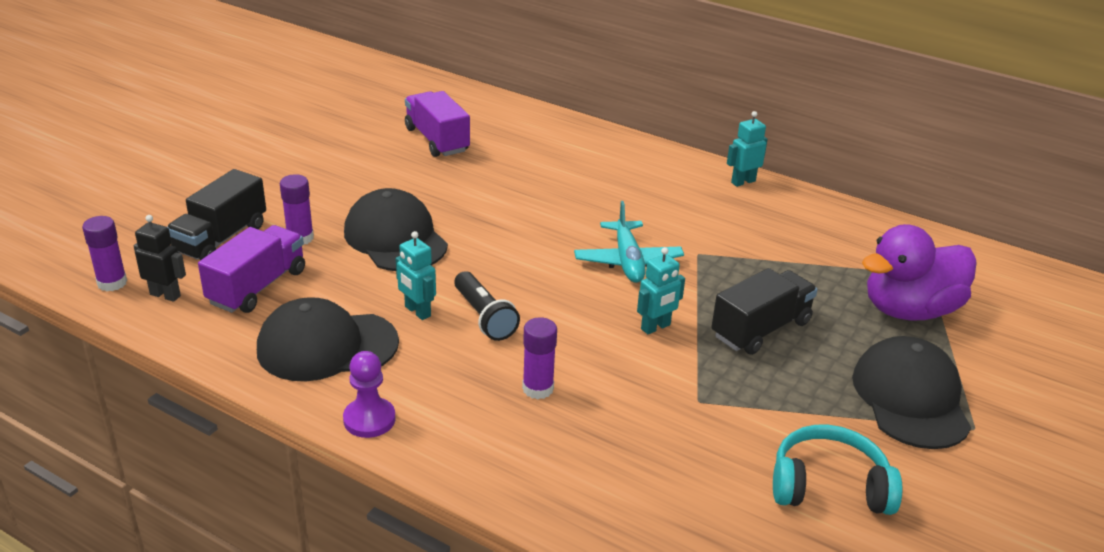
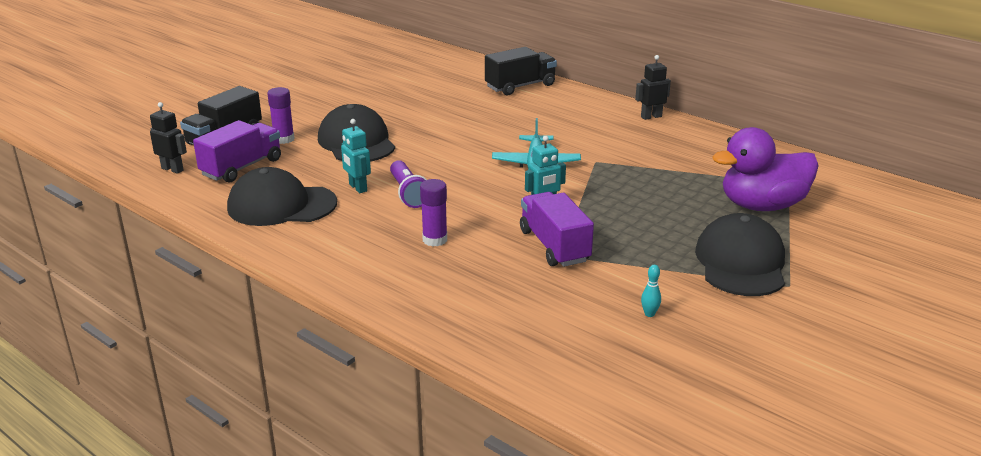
camera: 10 degrees right, 5 degrees down
(112, 283) = (136, 160): purple glue stick -> none
(369, 419) = (298, 251): purple pawn -> none
(437, 140) = (410, 82): purple truck -> purple truck (554, 246)
(484, 317) = (409, 194): black flashlight -> purple flashlight
(743, 182) = (651, 117): turquoise robot -> black robot
(761, 329) = (630, 212): black truck -> black truck (520, 86)
(829, 485) = (649, 314): turquoise headphones -> turquoise bowling pin

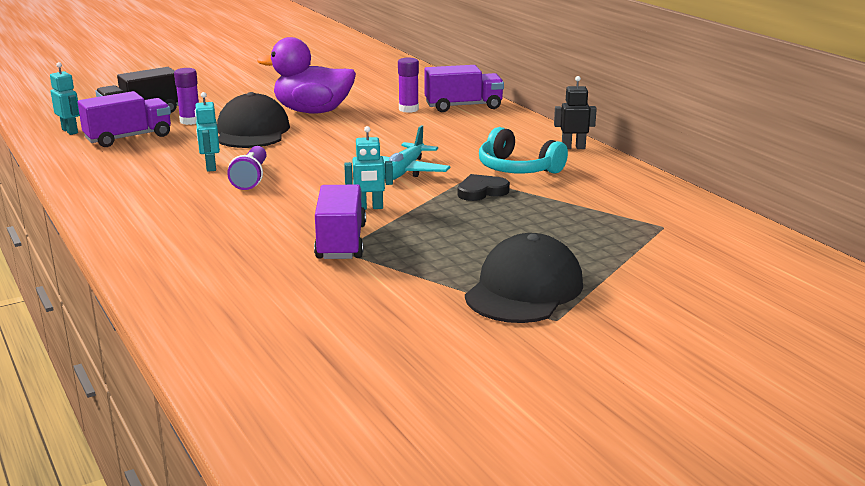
camera: 20 degrees right, 5 degrees down
(172, 169) = (70, 131): black robot -> turquoise robot
(281, 205) = (127, 171): black cap -> none
(435, 240) = (231, 218): purple glue stick -> purple glue stick (408, 109)
(520, 86) = (463, 106): black truck -> purple truck
(619, 173) = (481, 191): none -> black heart
(626, 145) = (517, 168): none -> turquoise headphones
(649, 314) = (370, 317): turquoise bowling pin -> none
(762, 206) = (609, 242): purple duck -> purple duck (313, 111)

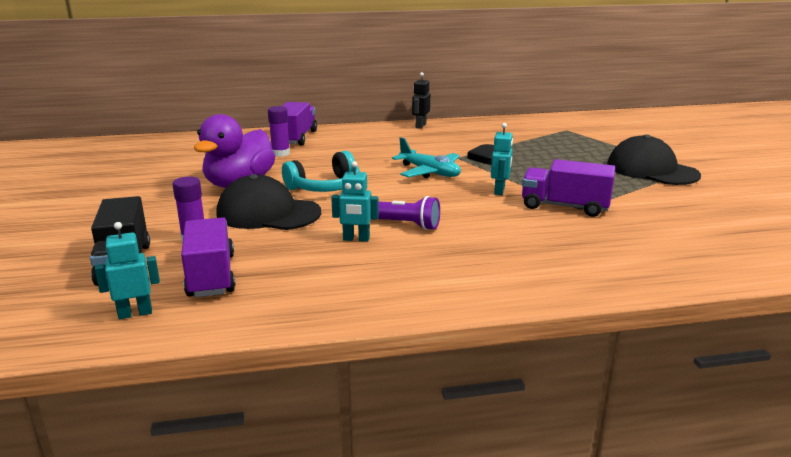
camera: 70 degrees left, 0 degrees up
(517, 168) = (449, 143): turquoise headphones -> turquoise headphones (325, 187)

